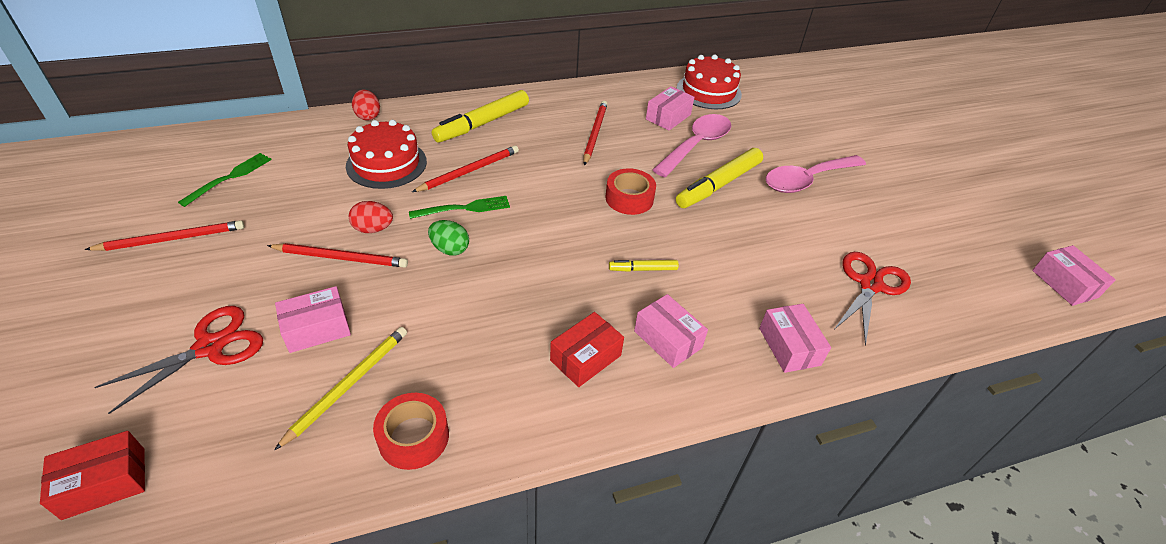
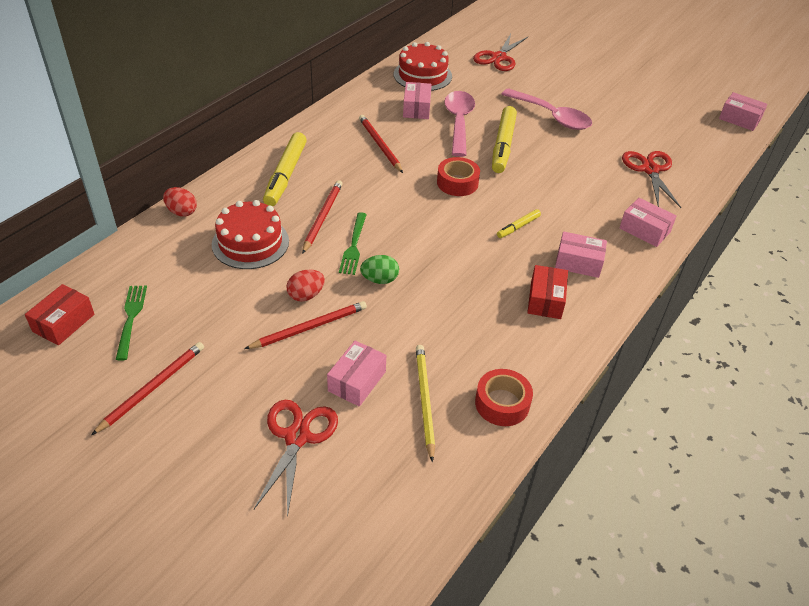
camera: 35 degrees left, 0 degrees up
(104, 483) = (345, 552): red box -> red box (63, 323)
(464, 208) = (354, 246): green fork -> green fork turned 150 degrees clockwise
(807, 180) = (552, 116): pink spoon -> pink spoon turned 75 degrees counterclockwise
(808, 104) = (498, 57): none -> red scissors

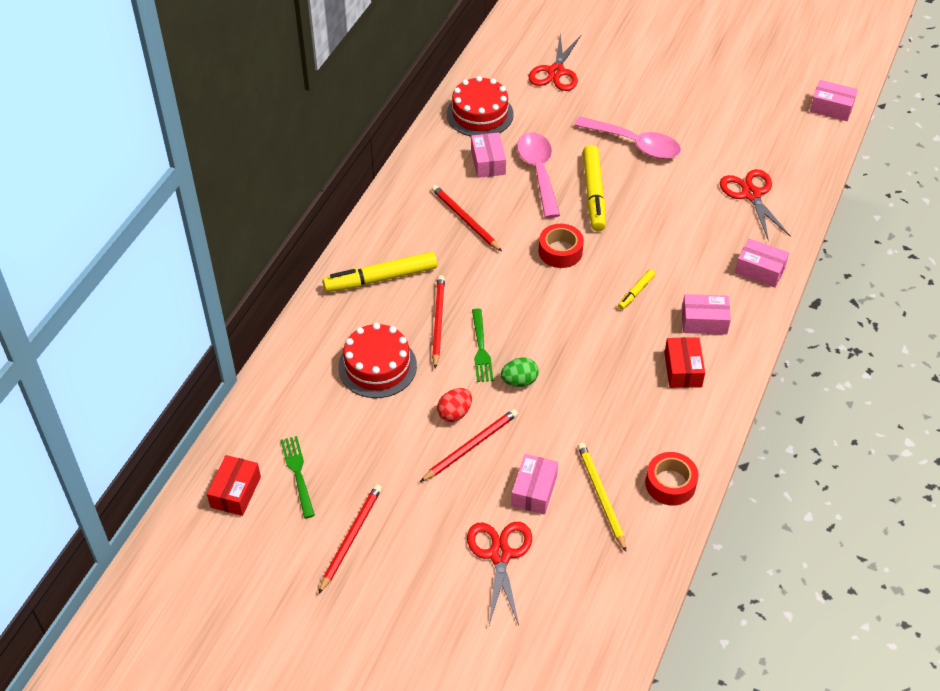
camera: 10 degrees left, 5 degrees up
(182, 212) = (293, 345): red egg -> none
(285, 175) = (381, 278): yellow marker -> yellow marker turned 75 degrees clockwise

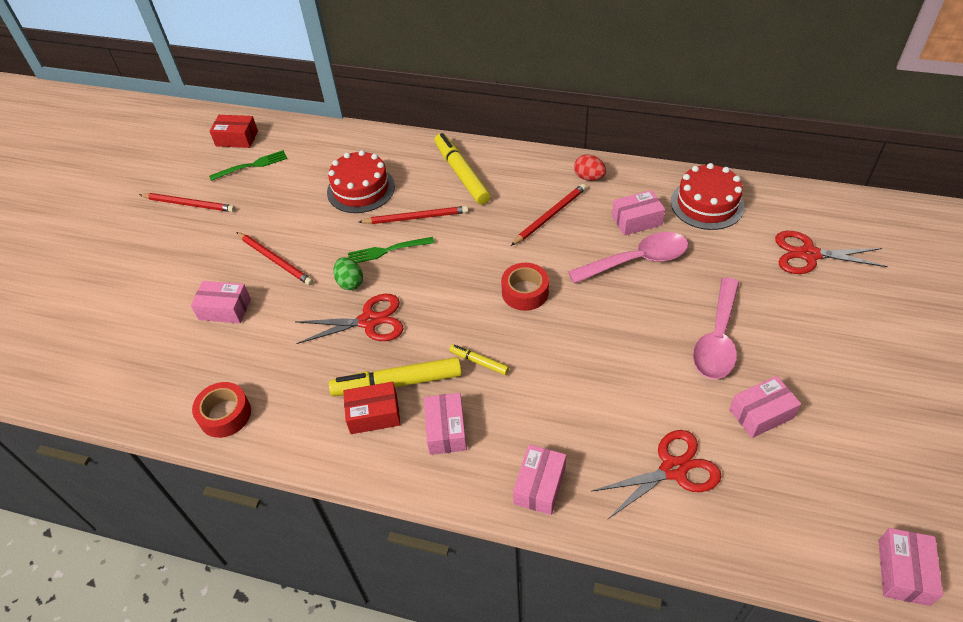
camera: 85 degrees right, 0 degrees up
(455, 413) = (311, 244): red egg -> red egg (589, 177)
(500, 555) = (160, 295): red scissors -> red scissors (369, 321)
(593, 194) = (620, 310): yellow marker -> yellow marker (397, 383)
(601, 496) = (215, 359): yellow pencil -> none
(708, 138) = (761, 413): none -> pink box

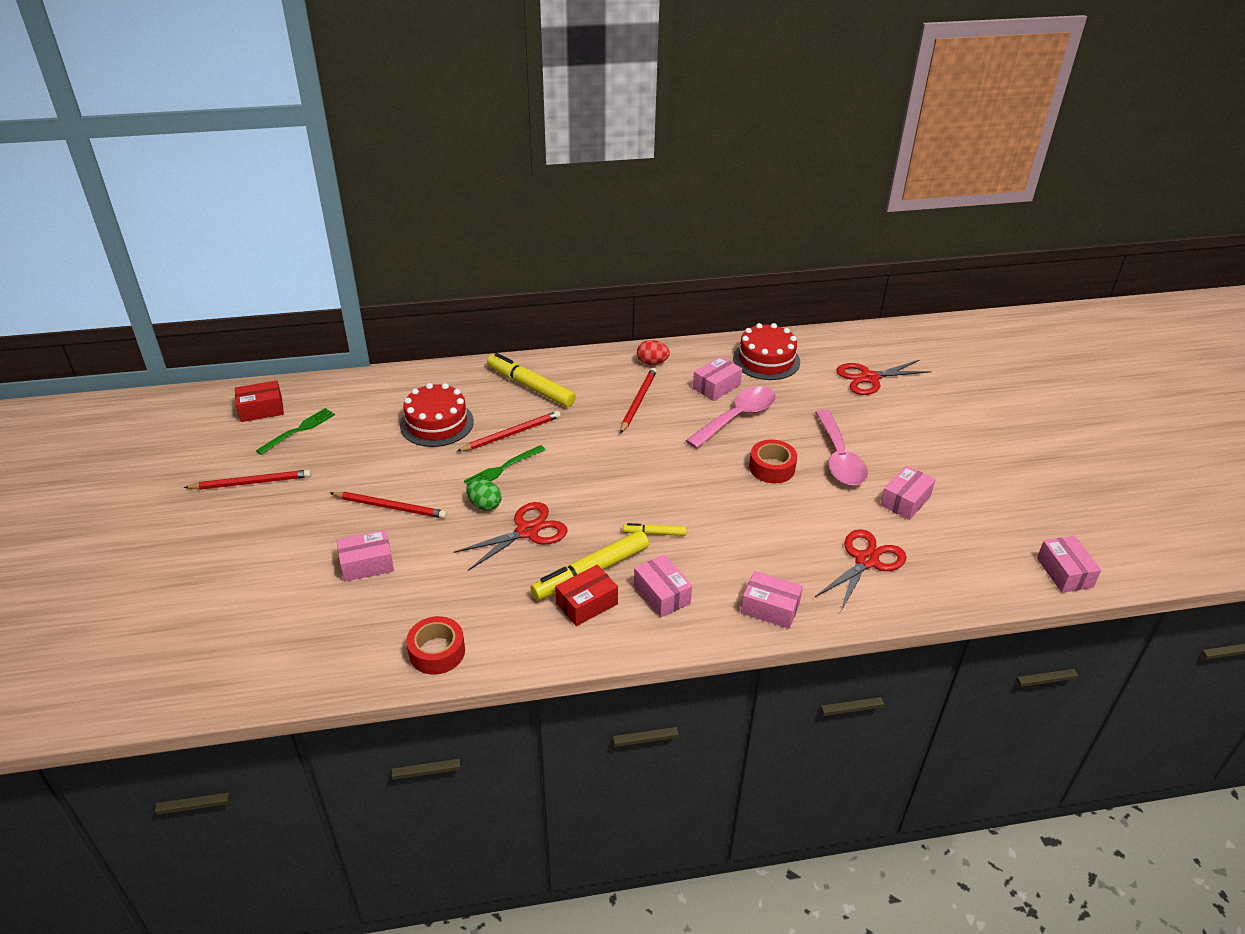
camera: 30 degrees left, 10 degrees down
(525, 292) = (657, 467): red tape -> red tape (772, 468)
(539, 485) = (770, 608): pink box -> pink box turned 60 degrees counterclockwise

